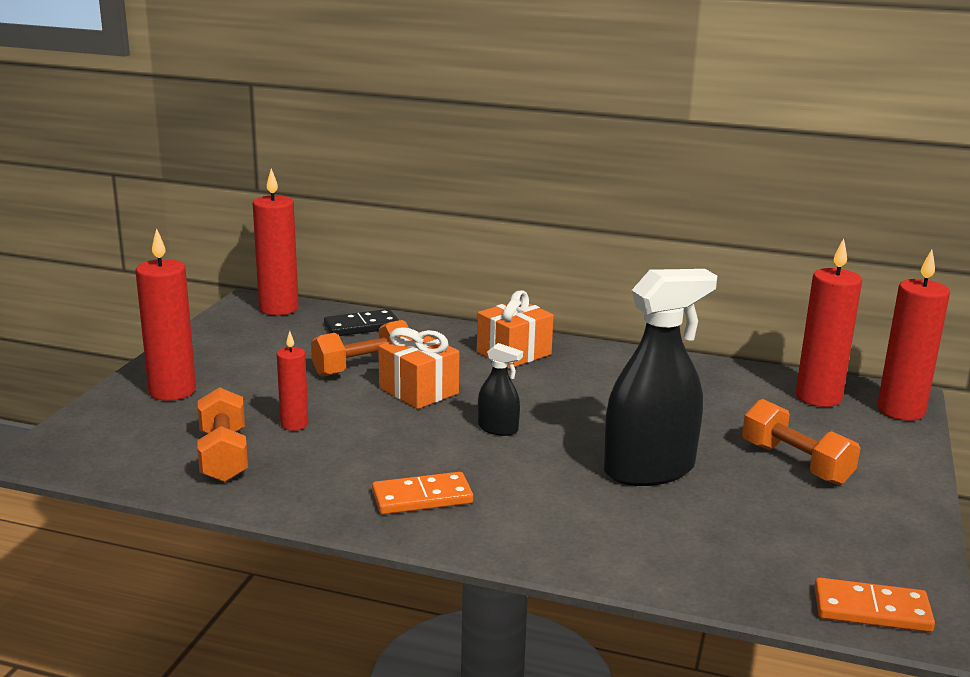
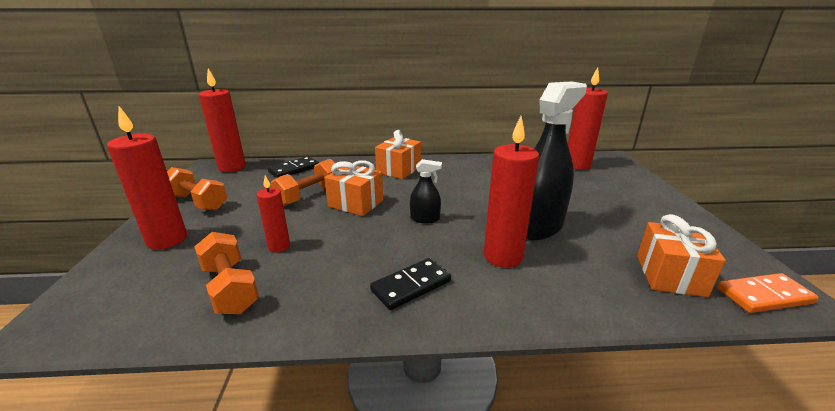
camera: 20 degrees left, 5 degrees up
(422, 497) = (411, 285): orange domino -> black domino
(769, 561) = (670, 275): none -> orange gift
(796, 463) = (608, 204): orange dumbbell -> orange dumbbell (197, 202)
(901, 411) = (620, 165): red candle -> red candle (503, 256)

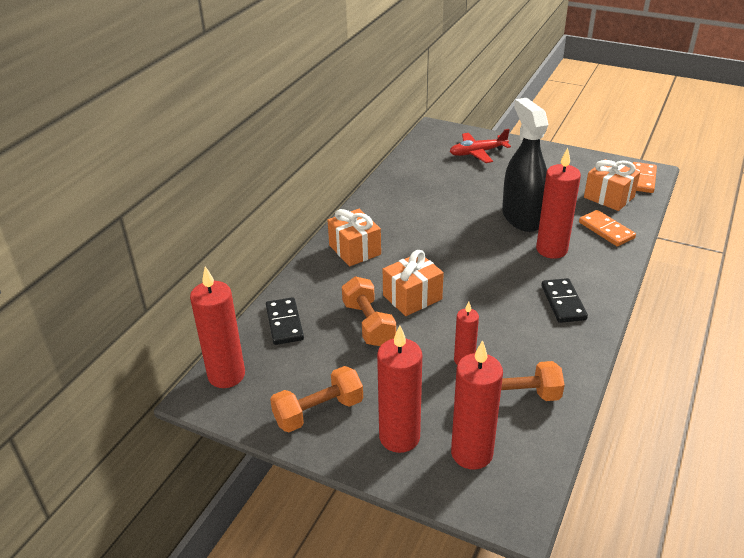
camera: 60 degrees left, 10 degrees up
(425, 219) = (472, 266): black spray bottle -> none
(577, 165) = (435, 151): red candle -> red candle (472, 453)
(594, 288) = (606, 230): none -> orange domino
(609, 181) = (477, 153): none -> red plane

